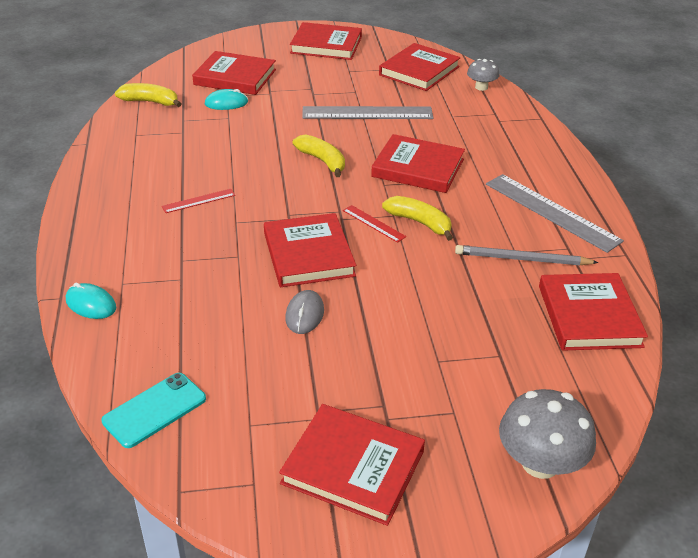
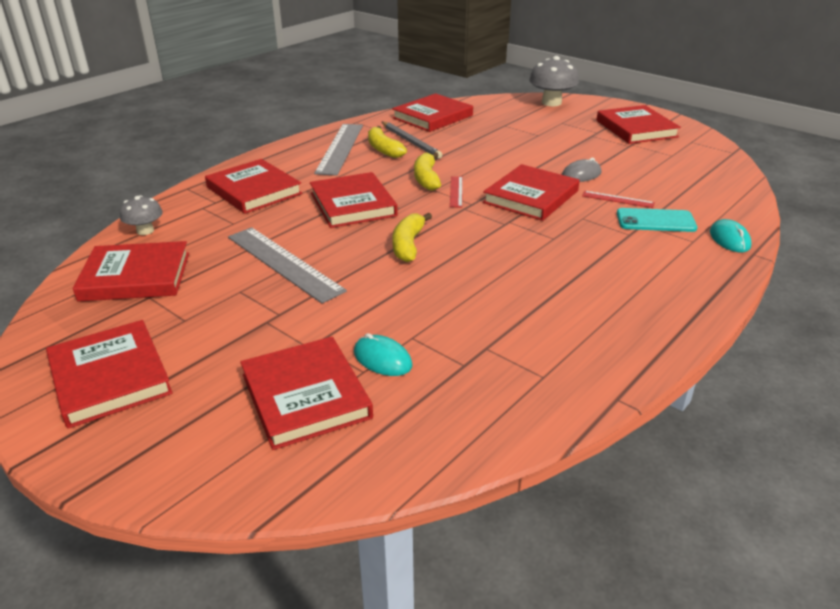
camera: 130 degrees left, 5 degrees down
(150, 102) = (465, 422): yellow banana -> yellow banana (383, 149)
(155, 410) = (723, 178): turquoise phone -> turquoise phone (655, 221)
(198, 201) = (563, 267): red ruler -> red ruler (618, 199)
(501, 140) = (254, 190): none -> red book

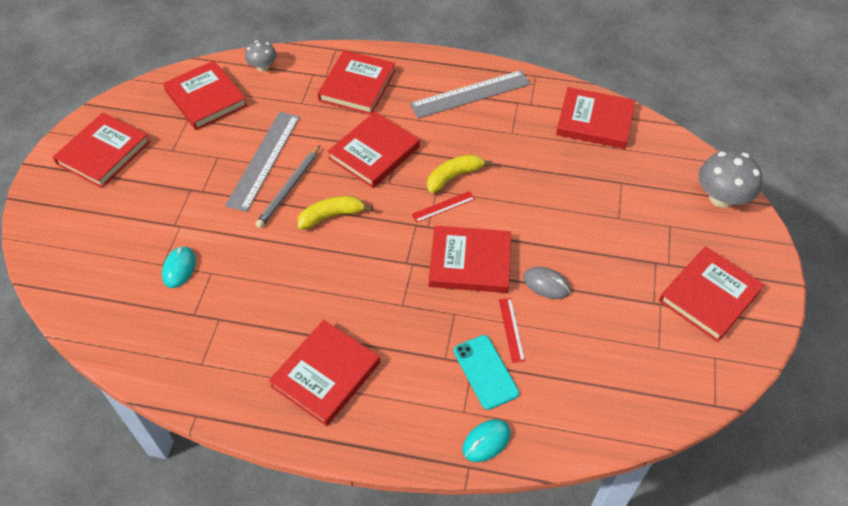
camera: 60 degrees right, 20 degrees up
(305, 396) = (125, 249): red book -> red book (325, 374)
(383, 149) = (491, 122): yellow banana -> none
(411, 142) = (522, 132): grey pencil -> grey pencil (289, 189)

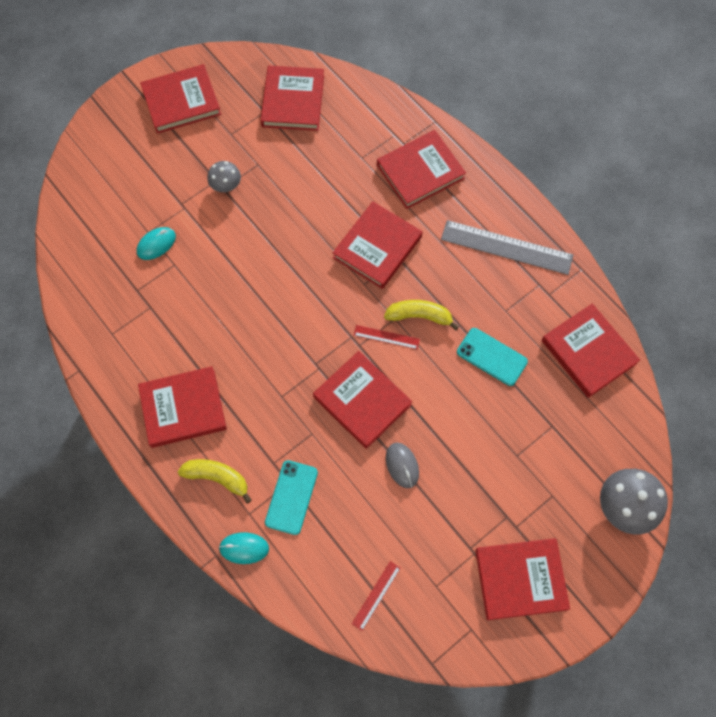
camera: 40 degrees right, 15 degrees up
(263, 67) = (361, 99): grey mushroom -> grey mushroom (226, 185)
(264, 160) = (289, 192): grey ruler -> none
(289, 189) = (286, 233): grey pencil -> none
(331, 216) = (296, 281): yellow banana -> yellow banana (217, 478)
(374, 153) = (377, 247): red book -> red book turned 45 degrees counterclockwise
(511, 329) = (341, 480): red ruler -> red ruler (376, 595)
(533, 167) = (492, 356): none -> turquoise phone

